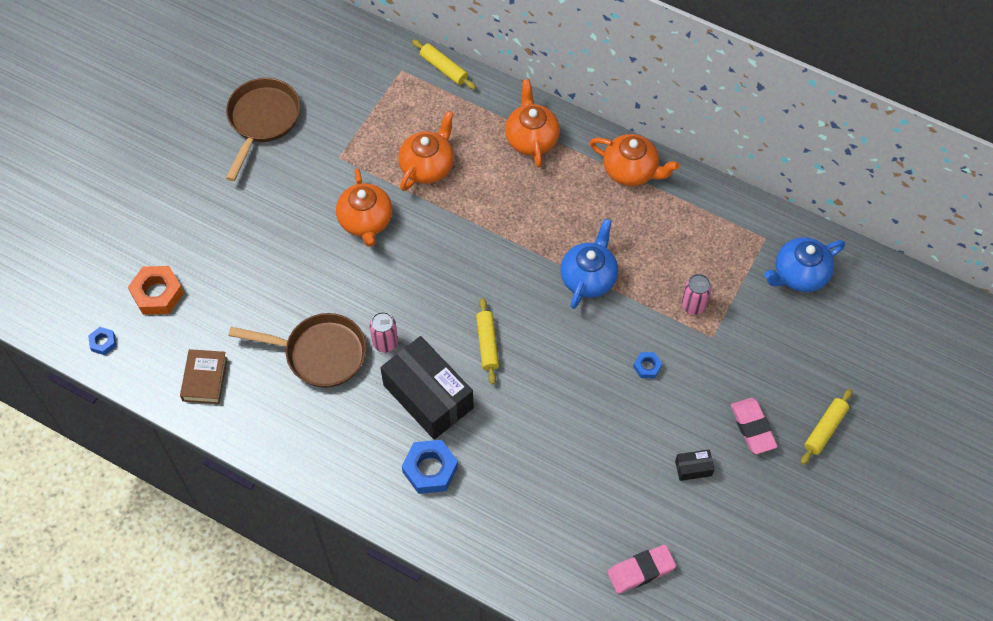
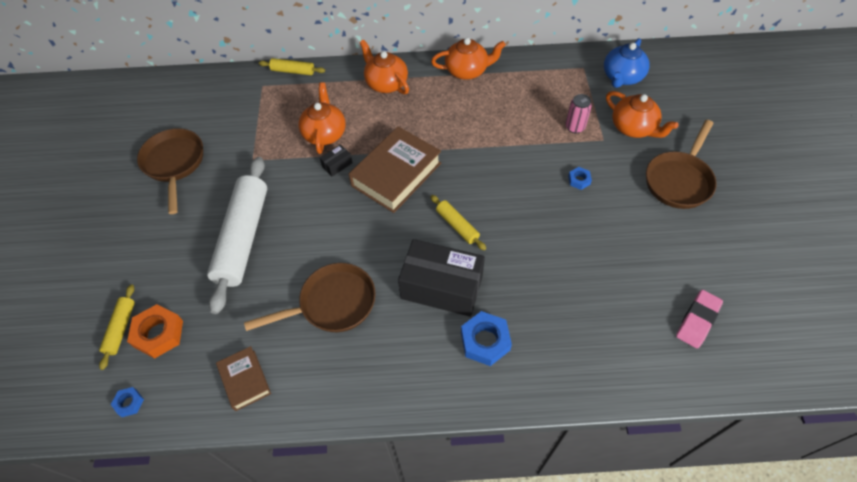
camera: 30 degrees left, 5 degrees down
(281, 240) = (243, 238): none -> white rolling pin
(366, 221) = (303, 191): orange teapot -> orange teapot (633, 128)
(385, 342) = (379, 267): pink can -> none
(467, 254) = (396, 174): none -> brown book
(588, 277) = (493, 146): blue teapot -> none
(693, 468) = (667, 228): black box -> black box (337, 165)
(752, 427) = (679, 180): pink eraser -> brown pan
(825, 429) = (722, 156): yellow rolling pin -> yellow rolling pin (121, 328)

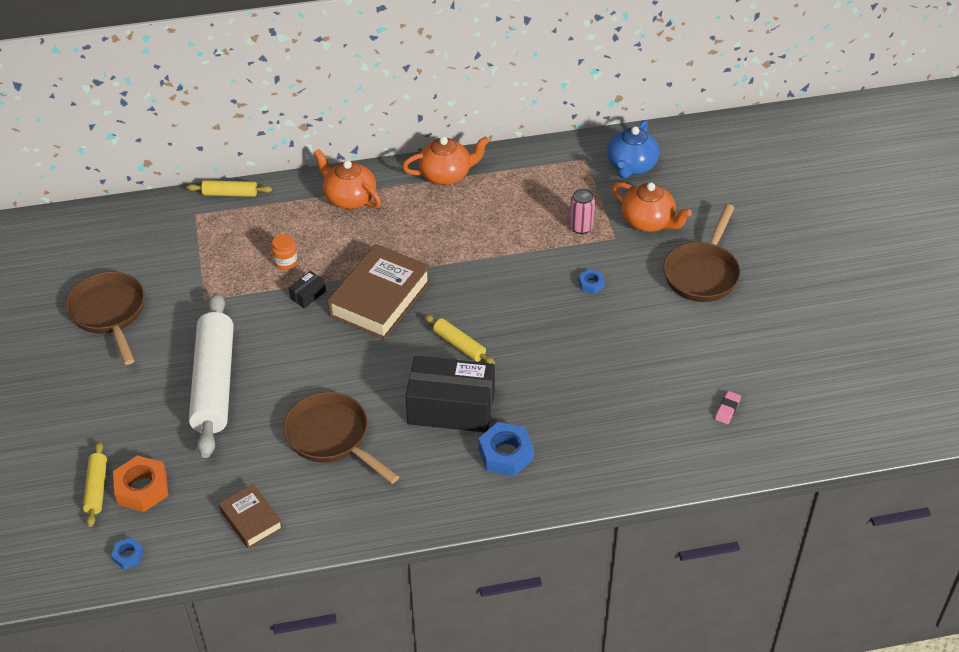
camera: 10 degrees left, 10 degrees down
(324, 134) = (286, 262): orange teapot -> orange jar
(332, 304) = (332, 437): brown pan -> brown pan turned 105 degrees counterclockwise
(697, 320) = (727, 409): pink eraser -> pink eraser, size x0.58

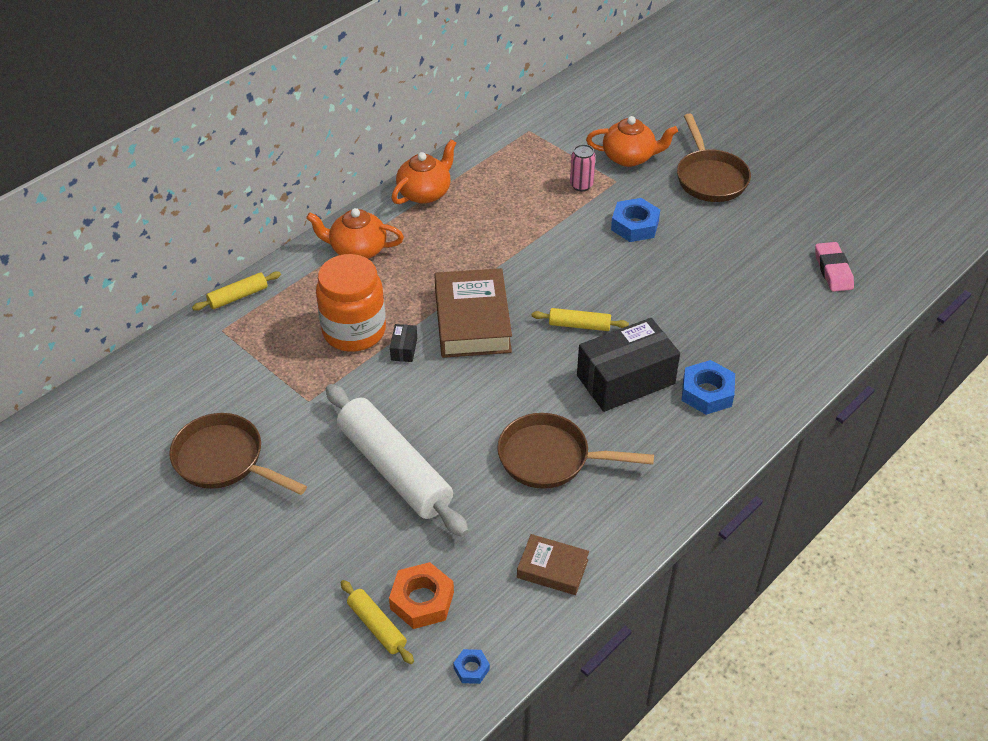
camera: 35 degrees left, 0 degrees up
(286, 262) = (354, 331): orange jar -> orange jar, size x2.46
(591, 284) = (635, 225): blue nut -> blue nut, size x1.90
(631, 166) = (571, 120): blue teapot -> none
(727, 409) = (833, 270): pink eraser -> pink eraser, size x1.72

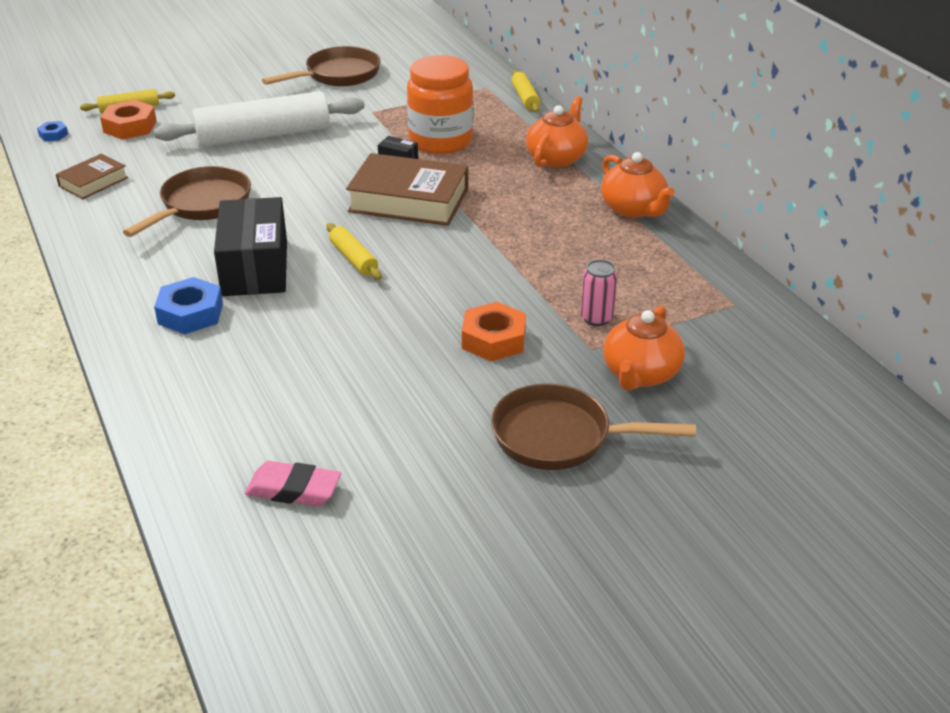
camera: 110 degrees right, 10 degrees down
(579, 325) = (353, 259): yellow rolling pin -> yellow rolling pin turned 60 degrees counterclockwise
(635, 225) = (493, 339): blue nut -> orange nut

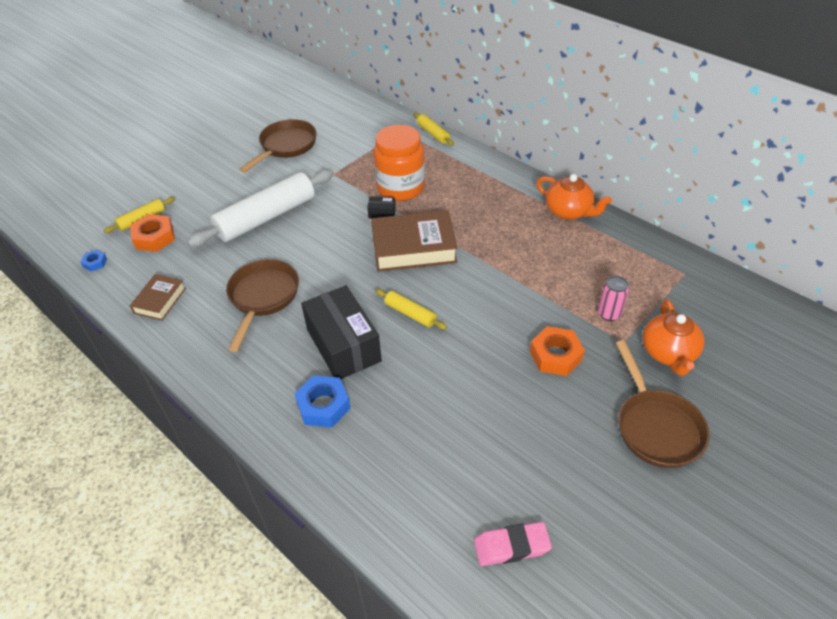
camera: 20 degrees left, 10 degrees up
(556, 158) = (490, 181): orange teapot -> none
(560, 437) = (656, 427): brown pan -> brown pan turned 90 degrees counterclockwise

